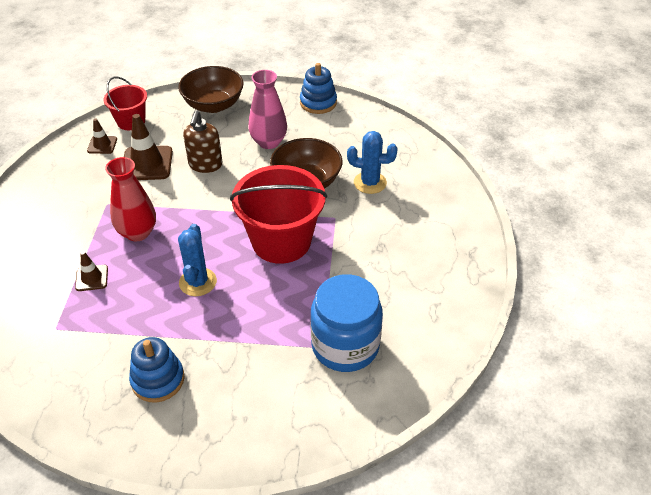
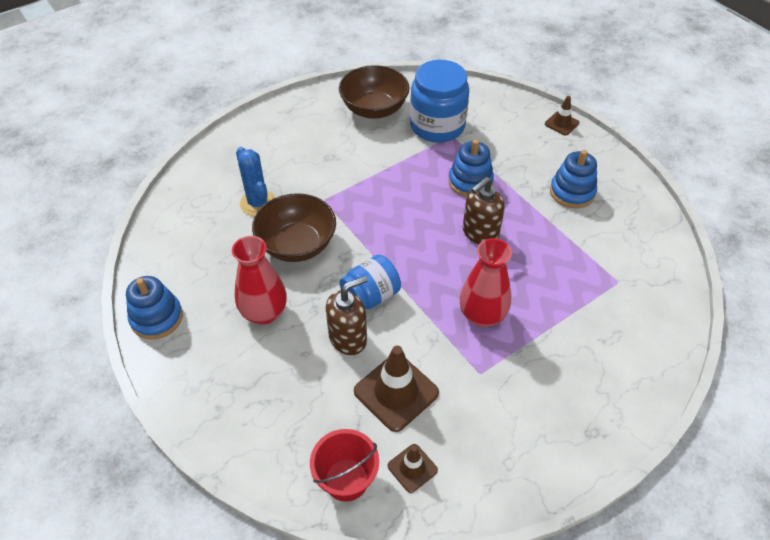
camera: 130 degrees left, 5 degrees up
(92, 278) = (557, 303): brown traffic cone -> brown traffic cone (561, 123)
(198, 282) = (480, 233): blue cactus -> brown soap dispenser
(213, 105) = (240, 416): brown bowl -> brown bowl (374, 109)
(221, 191) = (370, 296): none -> blue jar
(252, 316) = (470, 182): none -> blue stacking toy
(269, 142) = (264, 312): pink vase -> red vase
(281, 241) = (385, 214): red bucket -> none

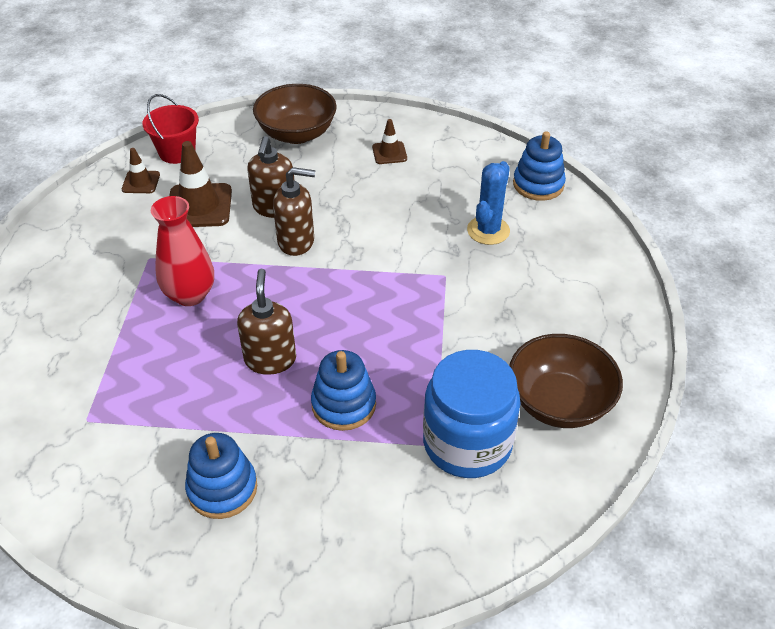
camera: 130 degrees right, 5 degrees down
(157, 318) = (416, 129): blue stacking toy -> blue stacking toy (538, 184)
(258, 203) = (488, 230): blue cactus -> blue cactus turned 75 degrees counterclockwise
(264, 312) = (355, 178): red vase -> none
(297, 244) = (406, 229): brown bowl -> brown bowl (297, 134)
(370, 296) = (296, 241): blue jar -> brown soap dispenser
(561, 123) = (335, 592): brown traffic cone -> brown traffic cone (389, 153)

